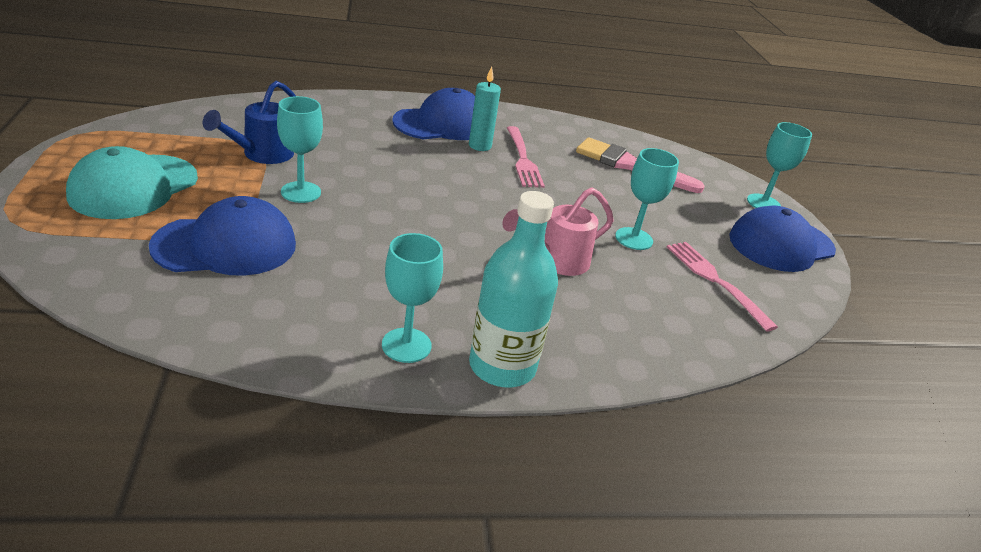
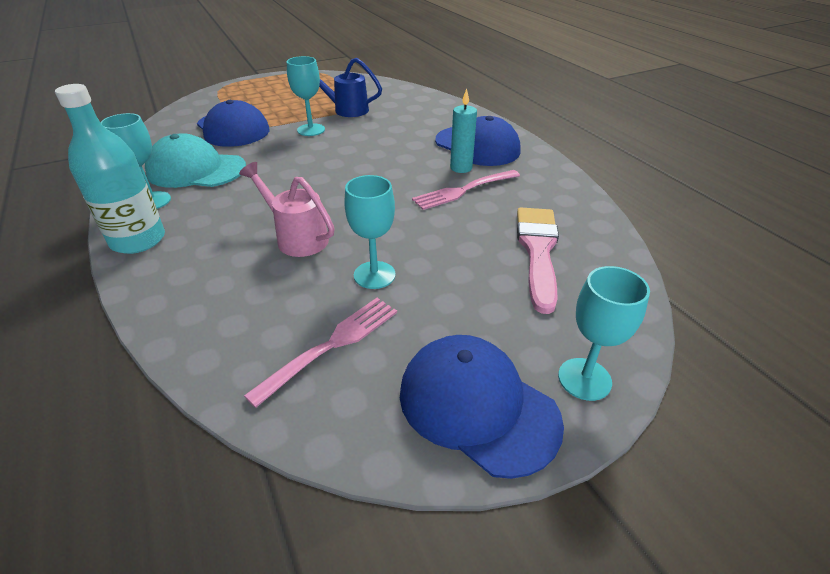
camera: 75 degrees right, 5 degrees up
(134, 187) = (275, 95): turquoise cap -> turquoise cap (196, 170)

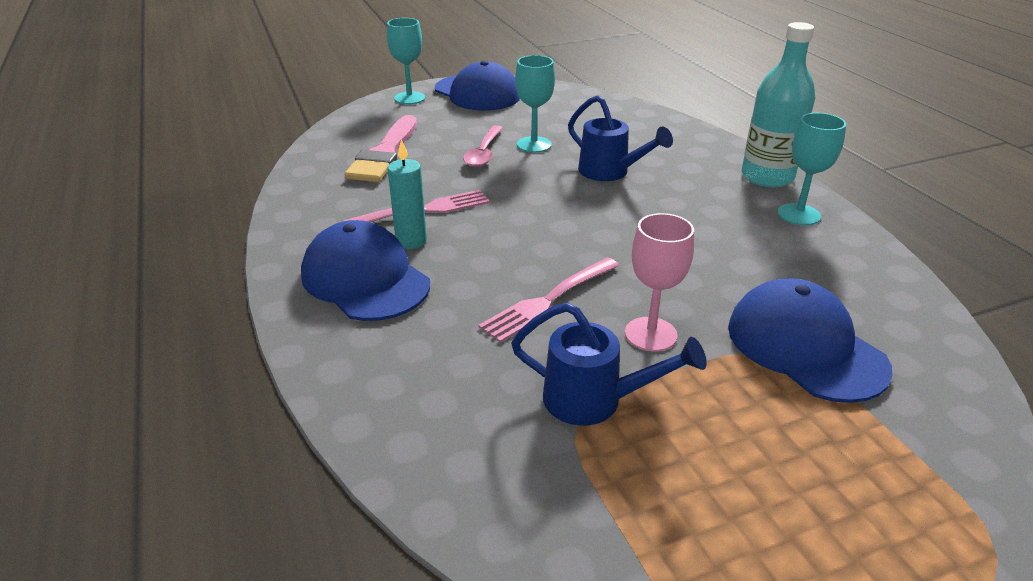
camera: 175 degrees left, 5 degrees down
(196, 170) = (787, 256): turquoise cap -> none
(297, 238) = (609, 172): pink watering can -> blue watering can
(311, 130) = (650, 334): turquoise goblet -> pink goblet
(331, 345) = (563, 114): pink fork -> pink fork (548, 300)
(430, 258) = (484, 153): none -> pink spoon

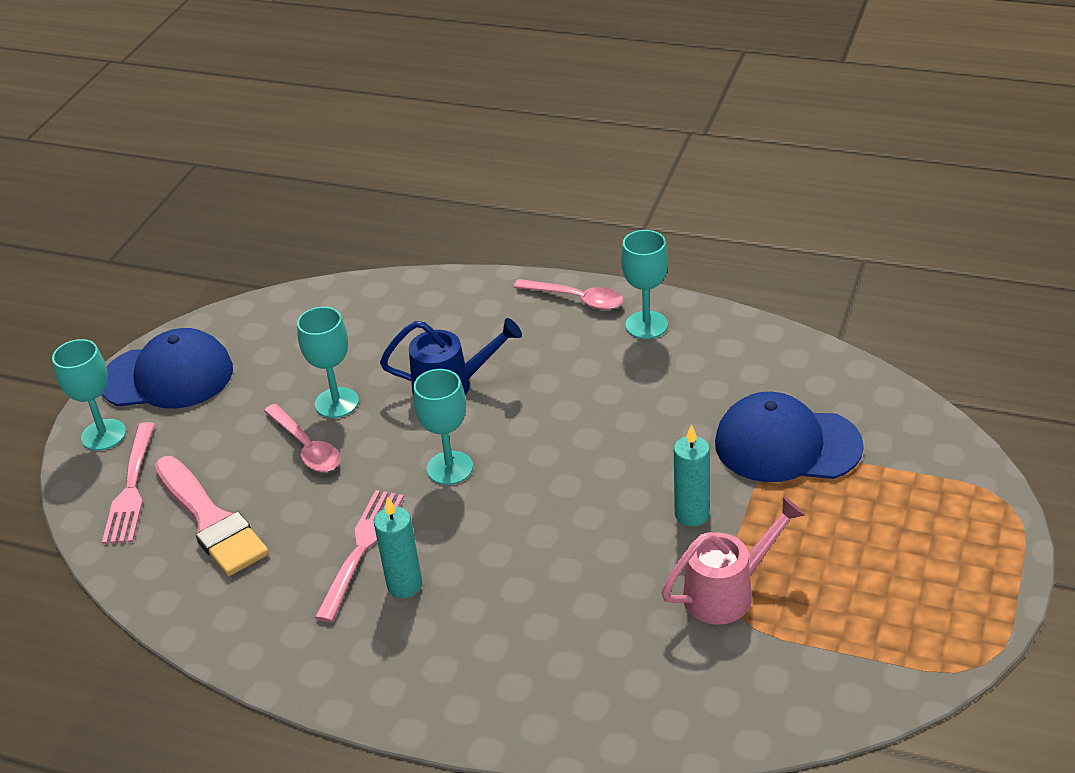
camera: 45 degrees left, 5 degrees up
(365, 279) = (430, 647): blue cap -> none
(538, 206) = (450, 468): none -> turquoise goblet
(548, 300) = (591, 546): pink fork -> pink fork (131, 488)
(594, 400) = (727, 592): blue watering can -> pink watering can
(650, 334) = (692, 514): pink goblet -> turquoise candle
(767, 177) = (577, 299): turquoise bottle -> pink spoon

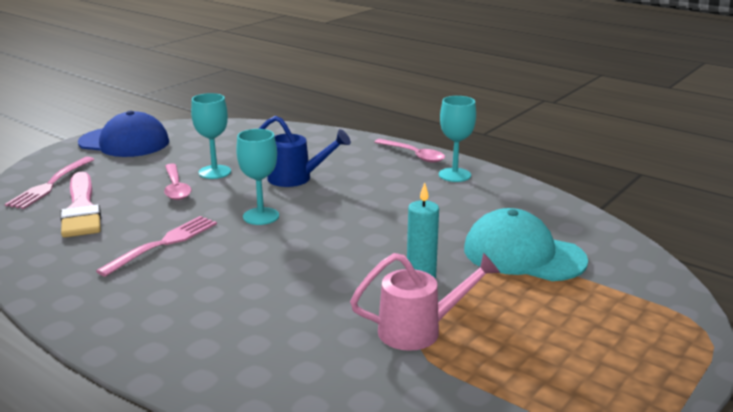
camera: 15 degrees right, 15 degrees down
(103, 435) = (60, 159): turquoise goblet -> none
(404, 585) = (175, 269): turquoise candle -> none
(787, 445) = (523, 254): blue cap -> turquoise cap

